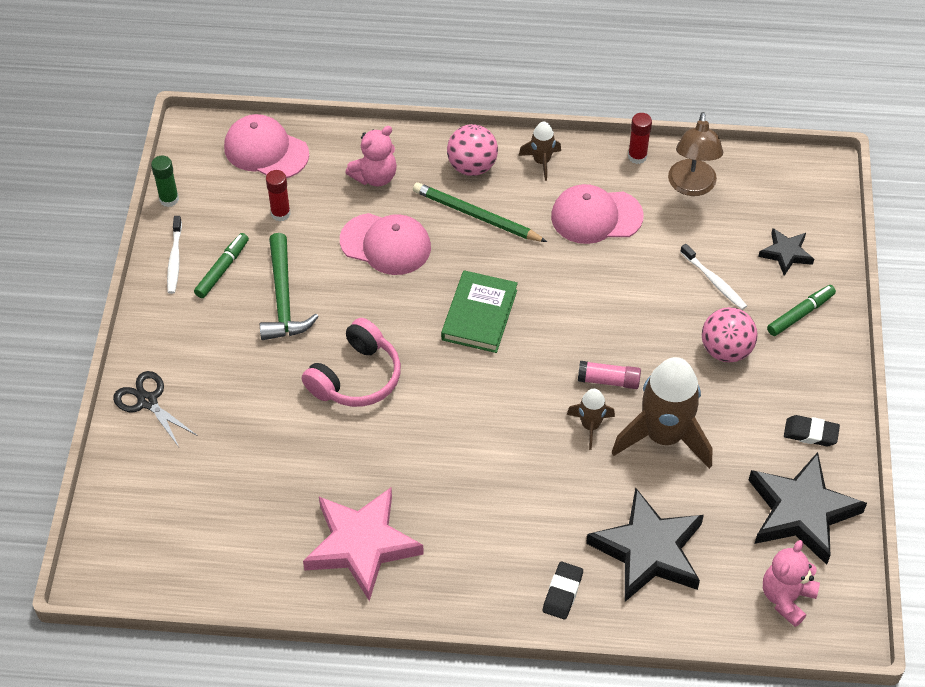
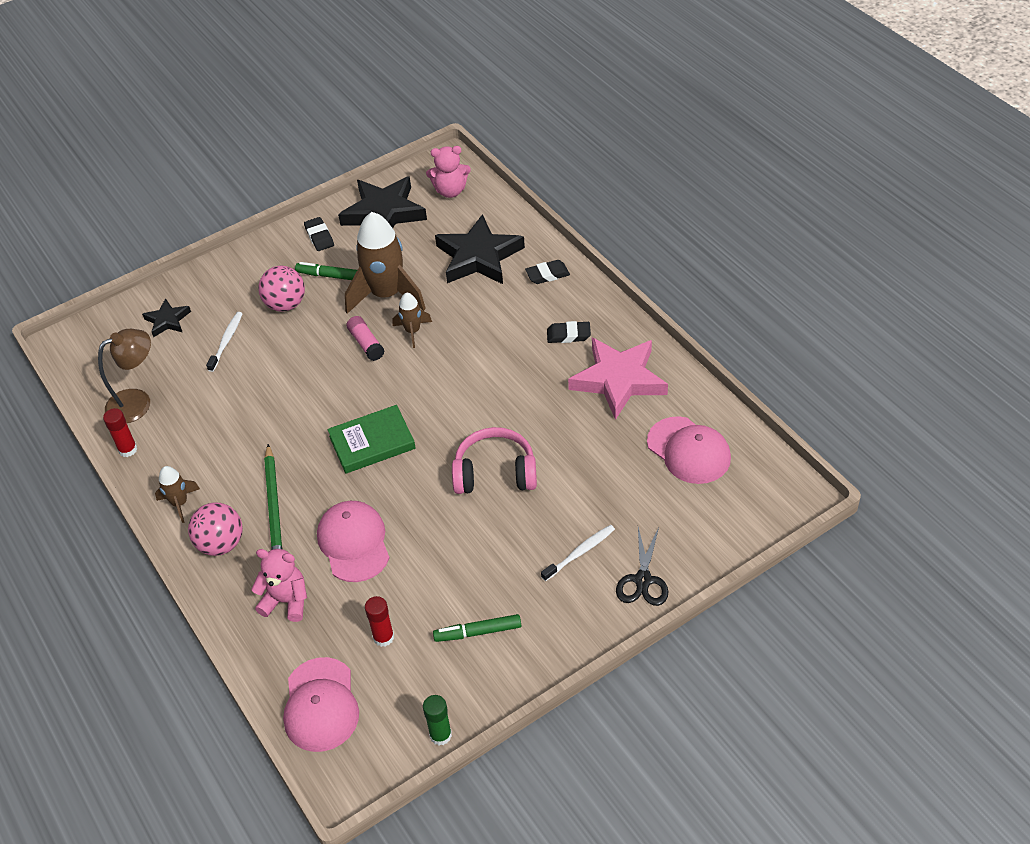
camera: 125 degrees left, 5 degrees down
(174, 259) = (499, 675): white toothbrush -> white toothbrush (580, 552)
(283, 298) = (468, 569): green hammer -> none
(460, 548) = (568, 335): none -> black eraser
(596, 216) = (214, 436): pink cap -> pink cap (688, 450)
(800, 314) = (220, 287): green marker -> green marker (330, 276)

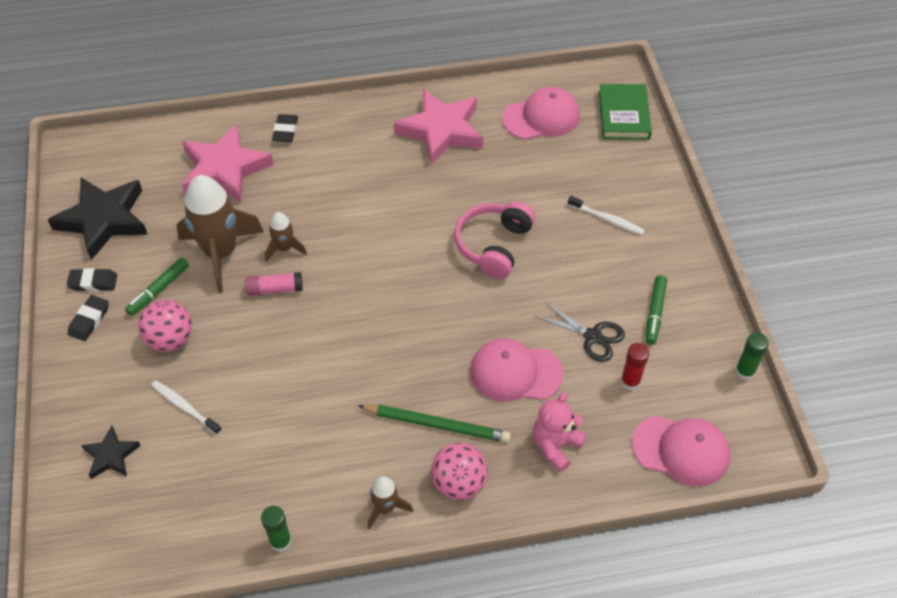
camera: 70 degrees left, 5 degrees up
(128, 449) = (280, 541): red glue stick -> green glue stick
(137, 402) = (215, 515): brown lamp -> none
(372, 442) = (404, 322): green book -> green book (623, 115)
(450, 191) = (117, 160): pink teddy bear -> none
(479, 257) = (224, 169): black star -> pink star
(568, 335) = (368, 143): black eraser -> black eraser (89, 320)
(580, 552) = (607, 219): white toothbrush -> white toothbrush turned 135 degrees clockwise
(643, 580) = (653, 191): black scissors -> black scissors (592, 336)

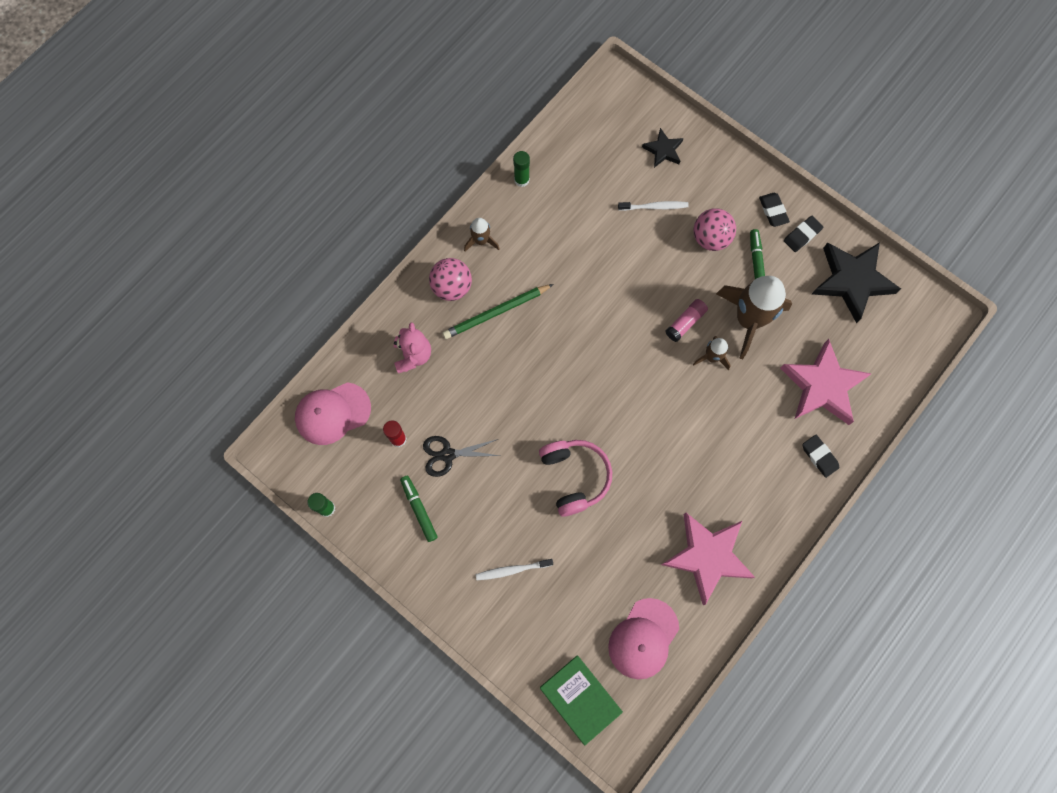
camera: 140 degrees right, 20 degrees up
(515, 372) = (477, 386): pink cap -> none

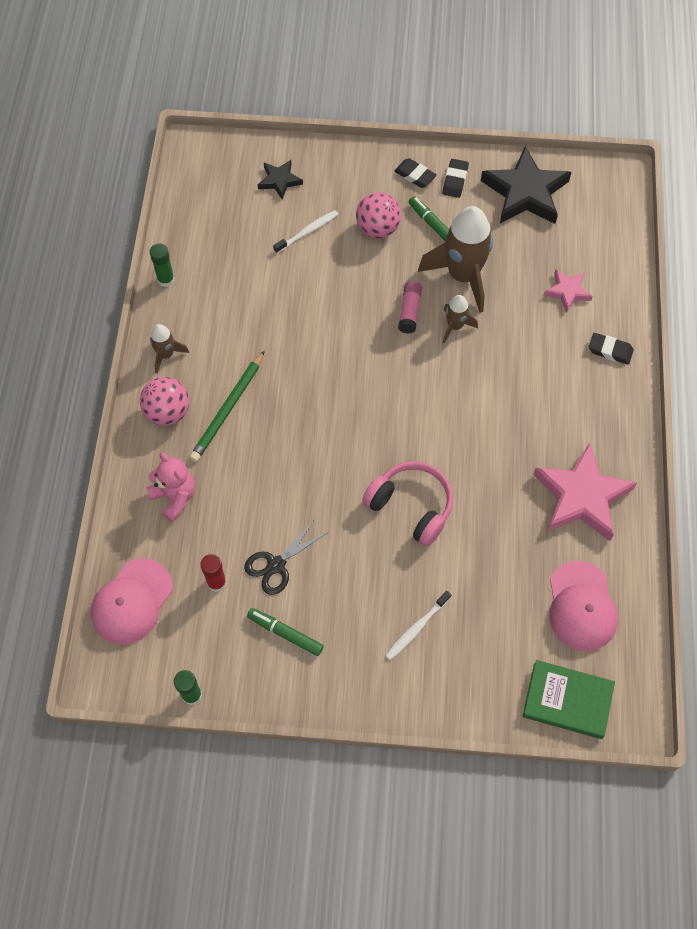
camera: 35 degrees left, 10 degrees down
(822, 386) = (567, 291): pink star -> pink star, size x0.51

